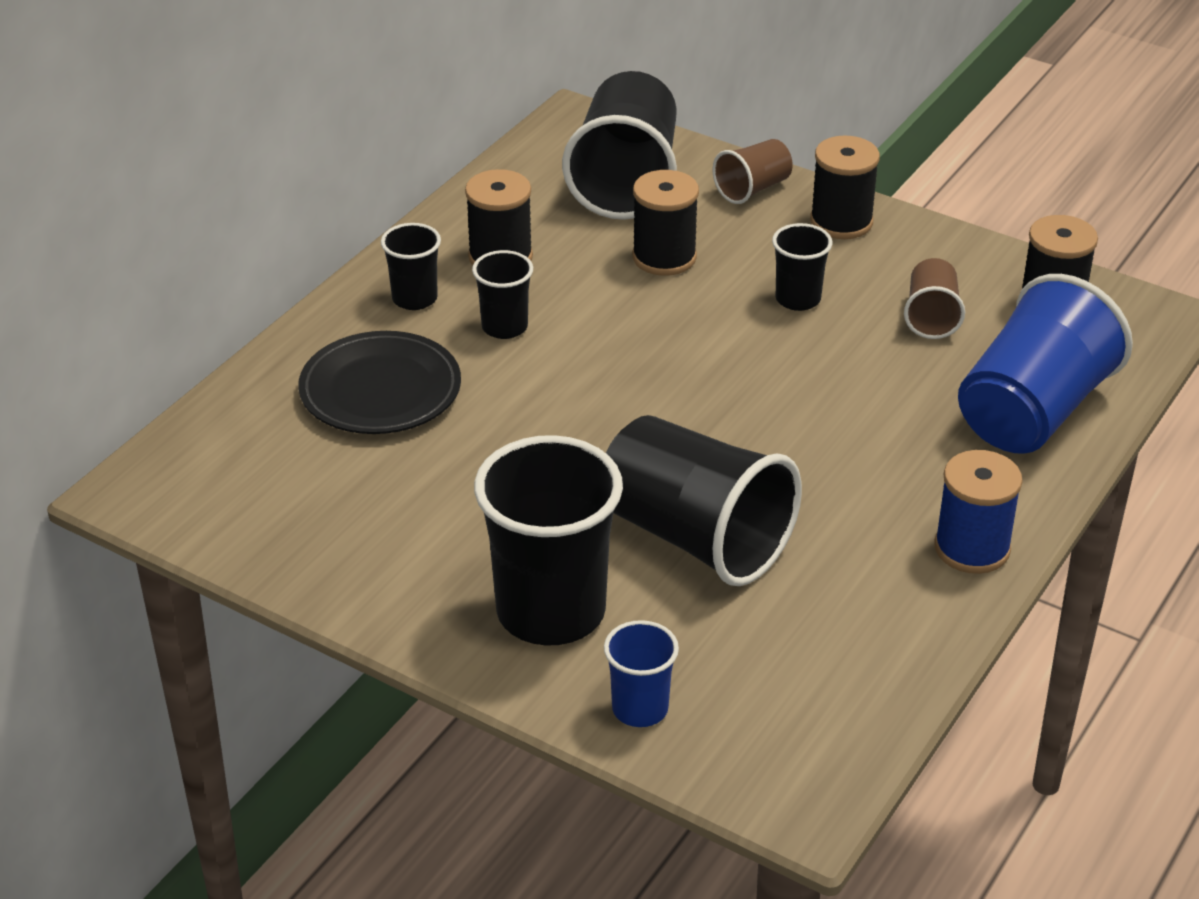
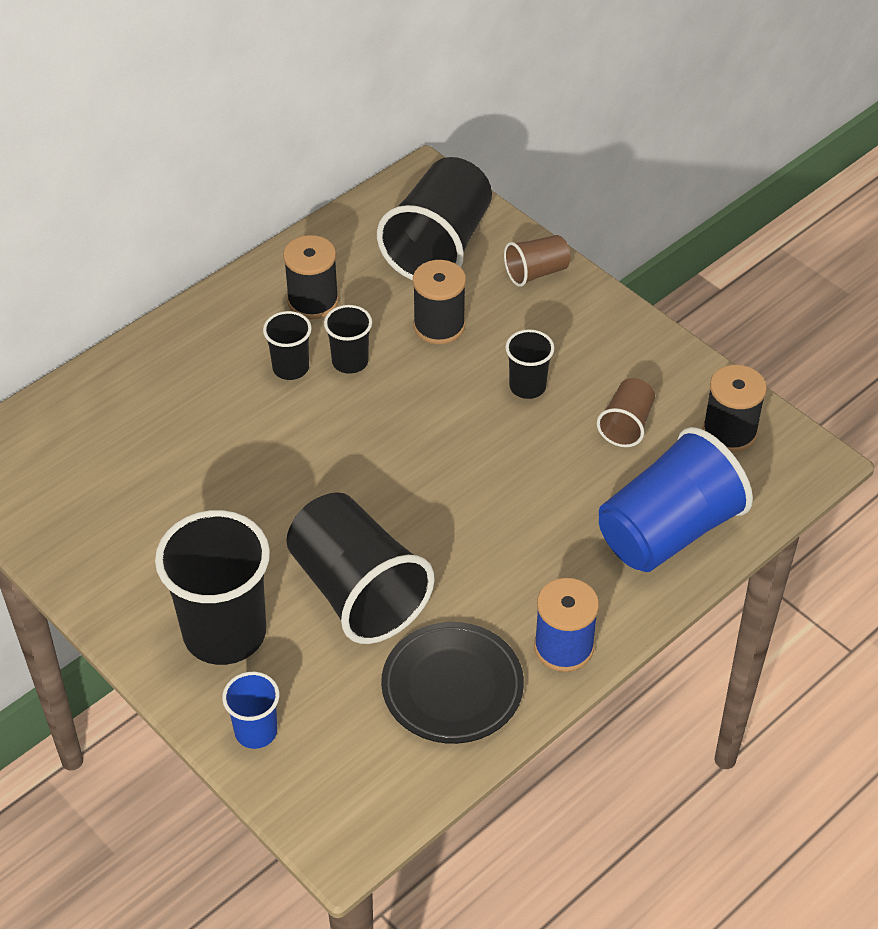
camera: 15 degrees right, 10 degrees up
(380, 391) = (176, 408): black plate -> black plate (452, 687)
(414, 298) = (233, 328): black cup -> black cup (350, 362)
(841, 222) = (594, 318): black spool -> none

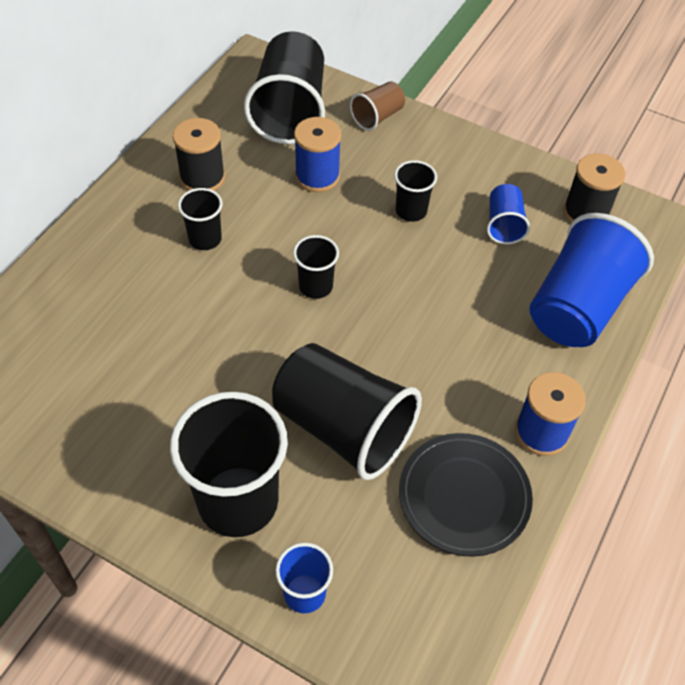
camera: 20 degrees left, 5 degrees up
(350, 362) = (254, 222): black cup -> black cup (315, 286)
(439, 326) = (317, 176): black spool -> blue spool
(626, 425) = (504, 225): brown cup -> blue cup

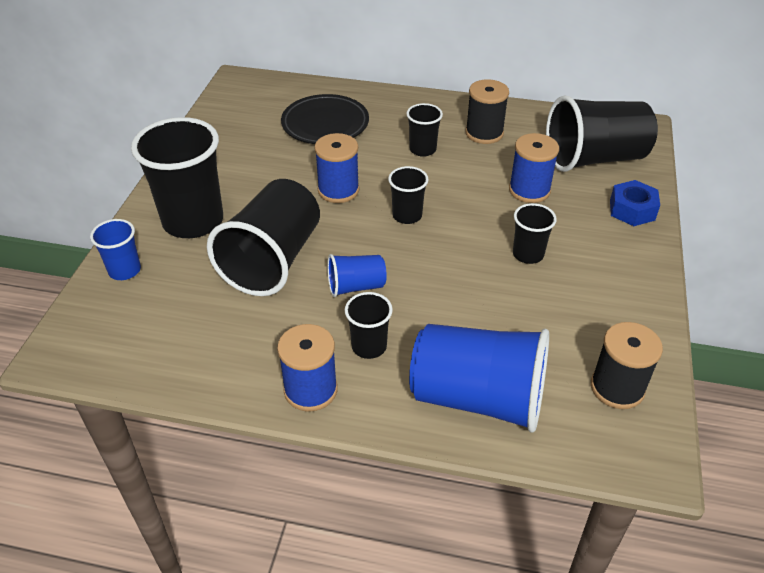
camera: 75 degrees right, 10 degrees down
(244, 337) = (338, 190): none -> blue spool
(377, 117) = (632, 210): brown cup -> blue nut
(464, 496) = (227, 346): black plate -> black plate (325, 124)
(497, 370) = (369, 346): none -> black cup
(504, 225) = (554, 322): blue cup -> blue cup (356, 286)

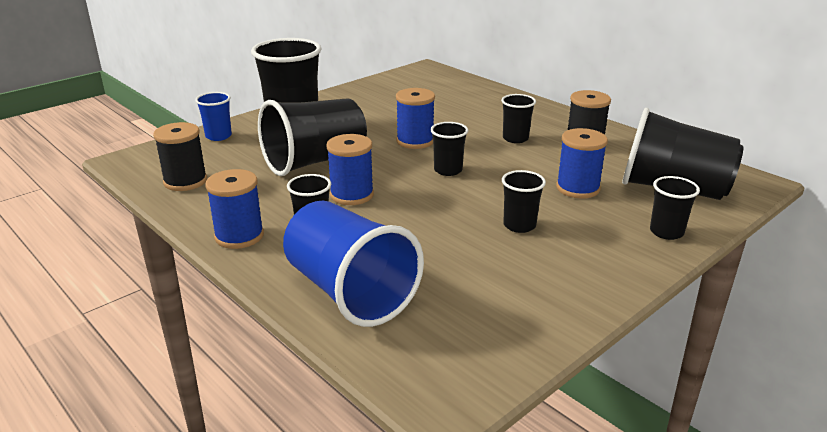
camera: 35 degrees right, 15 degrees down
(325, 124) = (457, 105): black plate -> none
(356, 286) = (351, 195): blue cup -> blue spool
(617, 388) = (480, 339): black spool -> black spool (185, 181)
(632, 210) = (666, 232): blue nut -> black cup

